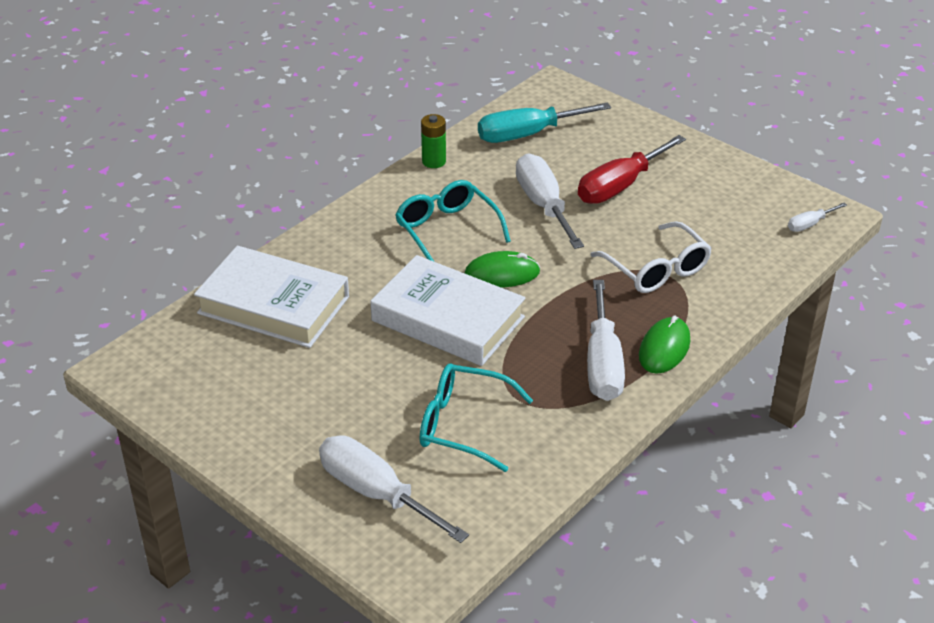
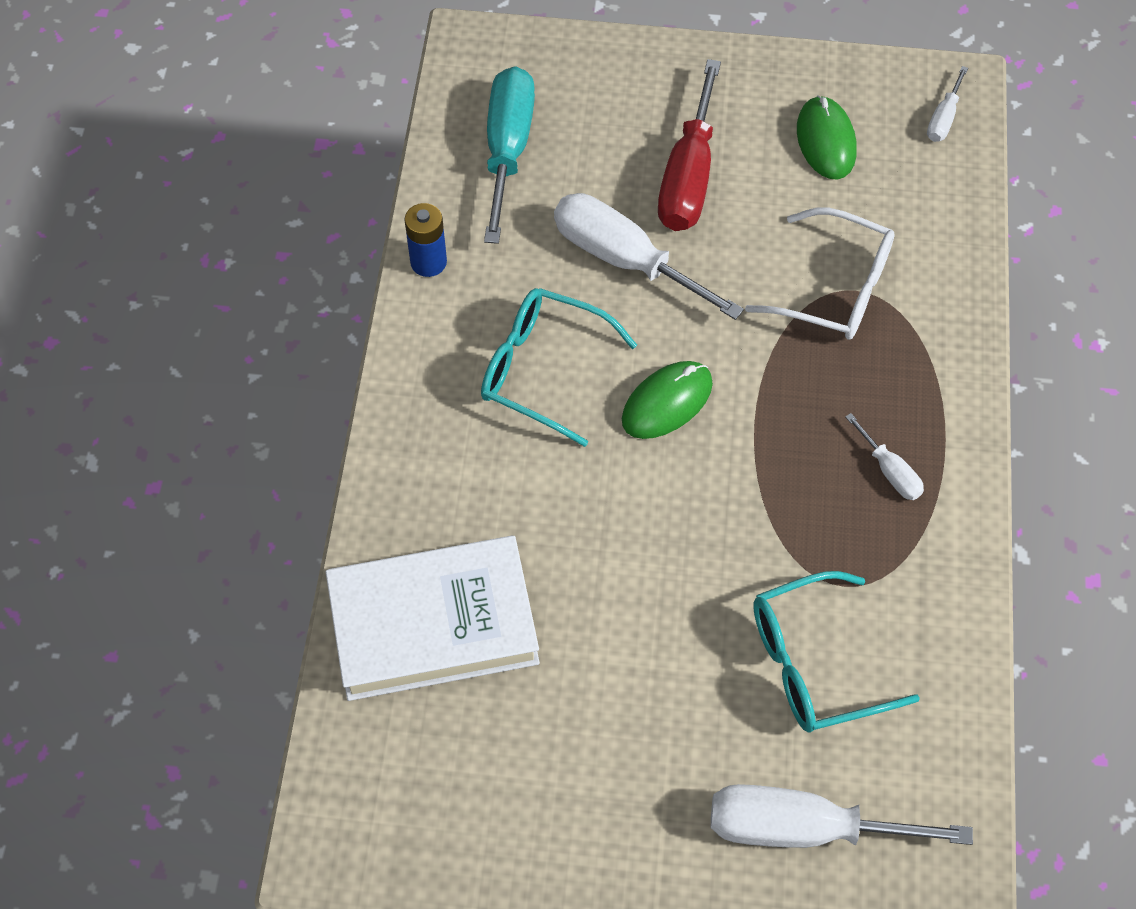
camera: 35 degrees left, 20 degrees up
(434, 161) = (428, 262): green battery -> blue battery
(448, 319) = (663, 513): white book -> none
(527, 134) = (508, 149): turquoise screwdriver -> turquoise screwdriver turned 150 degrees clockwise
(602, 363) = (890, 471): white screwdriver -> white screwdriver, size x0.48
(664, 348) = (936, 406): green mouse -> green mouse (825, 141)

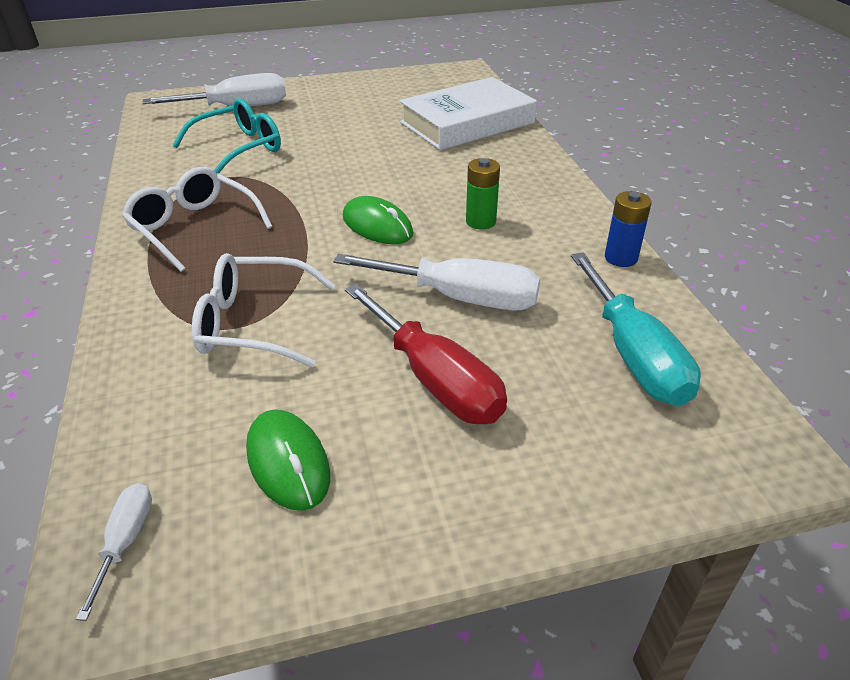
camera: 160 degrees right, 20 degrees down
(542, 370) = (480, 221): turquoise glasses -> green battery
(667, 402) = (377, 225): green mouse -> green mouse turned 75 degrees counterclockwise
(688, 176) = (435, 380): red screwdriver -> red screwdriver turned 150 degrees clockwise
(890, 471) = (194, 227): white screwdriver -> white glasses

